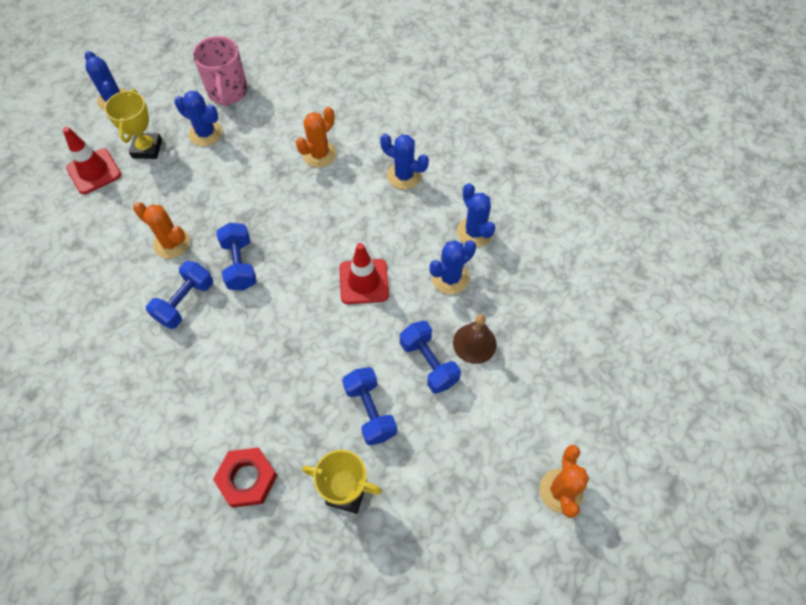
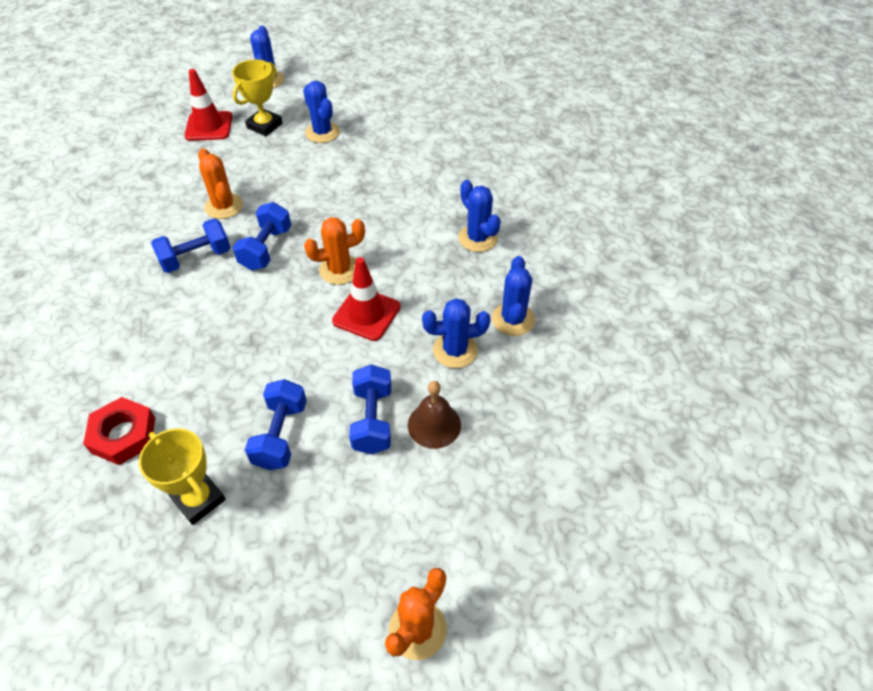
camera: 30 degrees right, 10 degrees down
(228, 92) = (367, 108): pink mug -> none
(319, 154) = (409, 188): orange cactus -> orange cactus (339, 270)

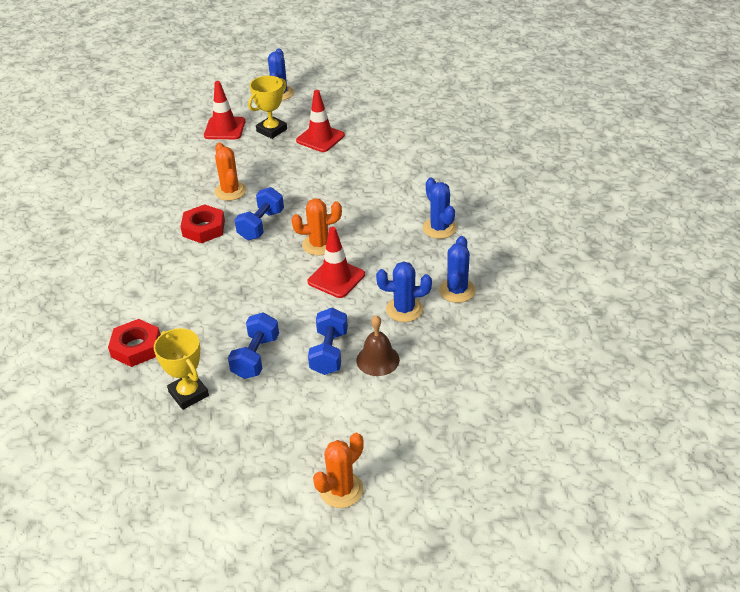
camera: 10 degrees right, 10 degrees down
(196, 258) = (203, 228): blue dumbbell -> red nut
(322, 132) = (320, 138): blue cactus -> red traffic cone

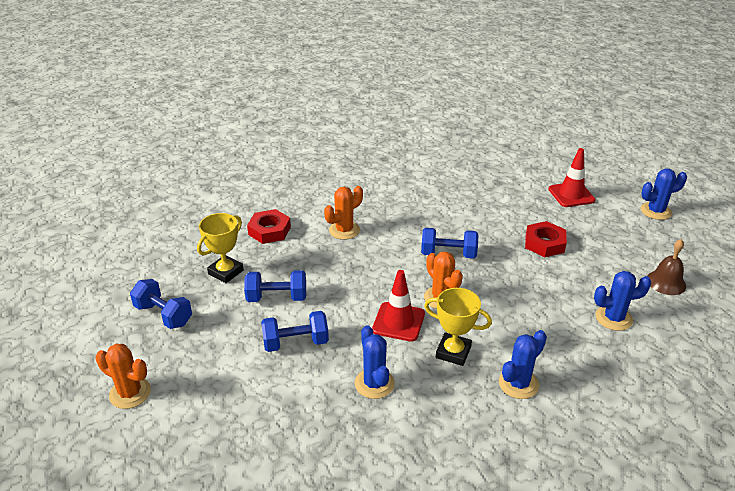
camera: 70 degrees right, 5 degrees down
(203, 228) = (425, 223): red nut -> red nut (544, 243)
(230, 191) = (484, 223): orange cactus -> orange cactus (344, 230)
(232, 455) = (163, 315): none -> blue dumbbell
(272, 130) = (592, 222): yellow trophy -> yellow trophy (453, 352)
(320, 138) = (606, 256): red traffic cone -> none
(378, 360) = (296, 380): brown bell -> brown bell (666, 282)
(457, 290) = (422, 422): blue cactus -> blue cactus (613, 318)

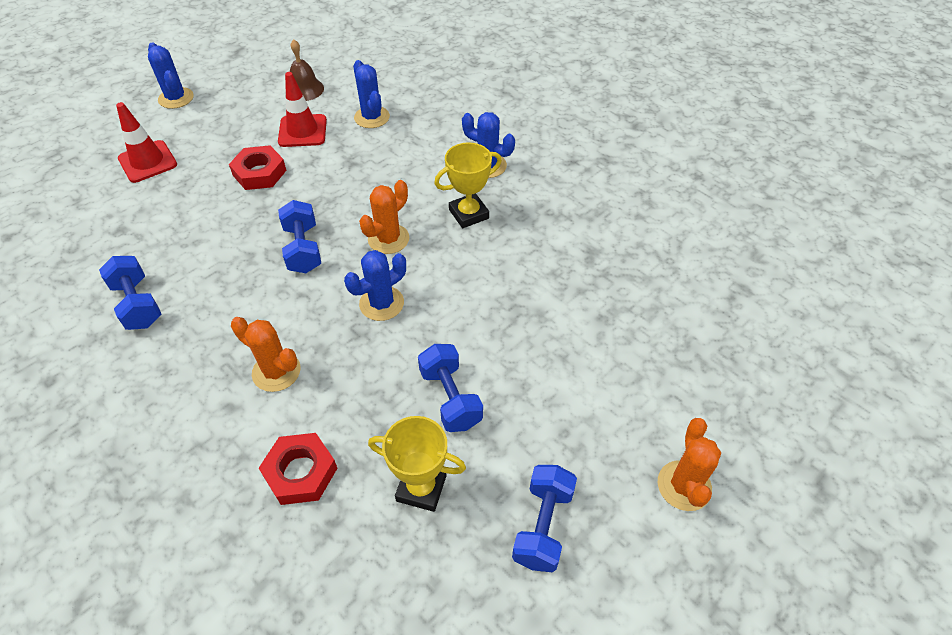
camera: 110 degrees left, 15 degrees up
(296, 343) = (519, 347): blue dumbbell -> blue dumbbell (138, 304)
(374, 383) = (541, 262): blue cactus -> blue cactus (381, 303)
(398, 322) = (443, 265): red traffic cone -> red traffic cone (302, 131)
(453, 352) = (468, 214): yellow trophy -> yellow trophy turned 60 degrees clockwise

